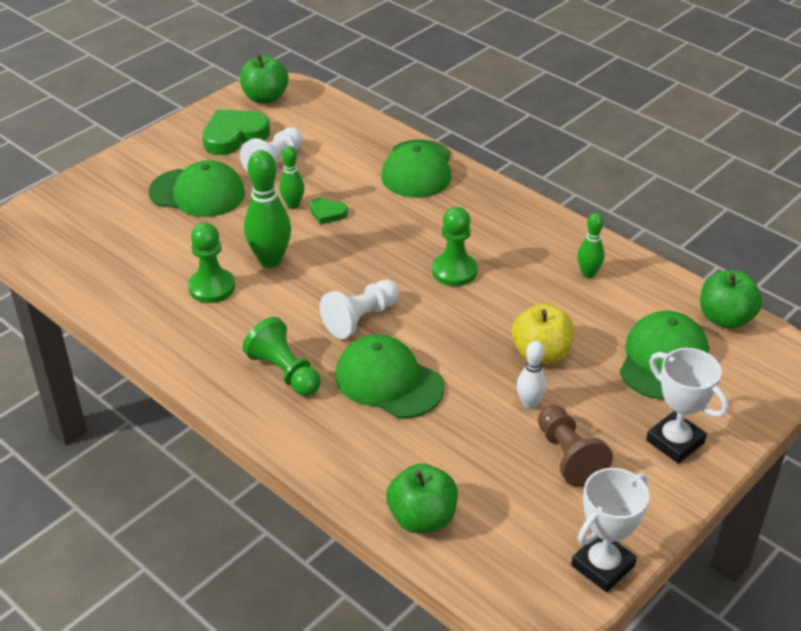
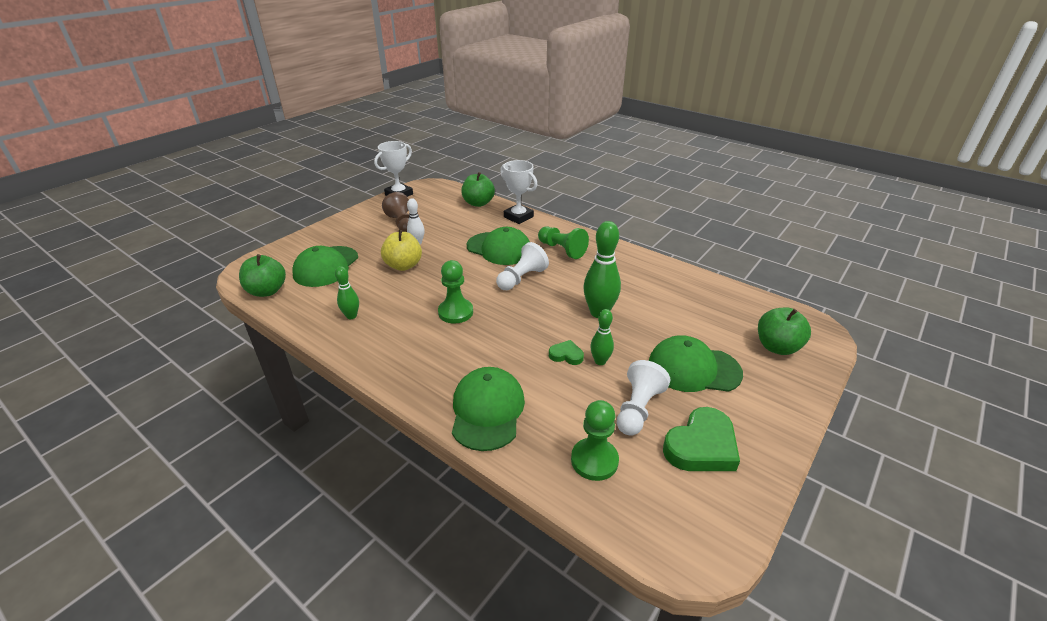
camera: 175 degrees right, 5 degrees down
(212, 287) = (632, 292): green pawn -> green pawn (594, 460)
(265, 98) = (700, 522): green apple -> green apple (777, 347)
(675, 441) = (342, 232): white trophy -> white trophy (518, 217)

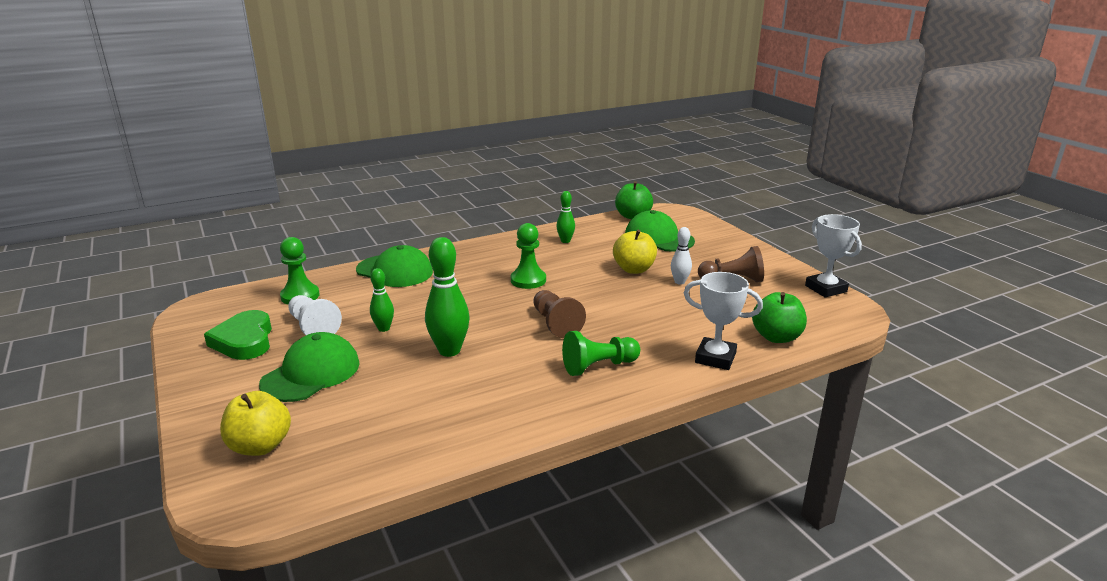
camera: 115 degrees right, 10 degrees down
(499, 249) = (633, 325): green cap -> none
(518, 217) = (715, 358): white trophy -> white trophy turned 45 degrees clockwise
(521, 278) = (555, 324): white pawn -> brown pawn
(566, 355) = (411, 315): green heart -> none
(777, 347) = (260, 446): green apple -> yellow apple

